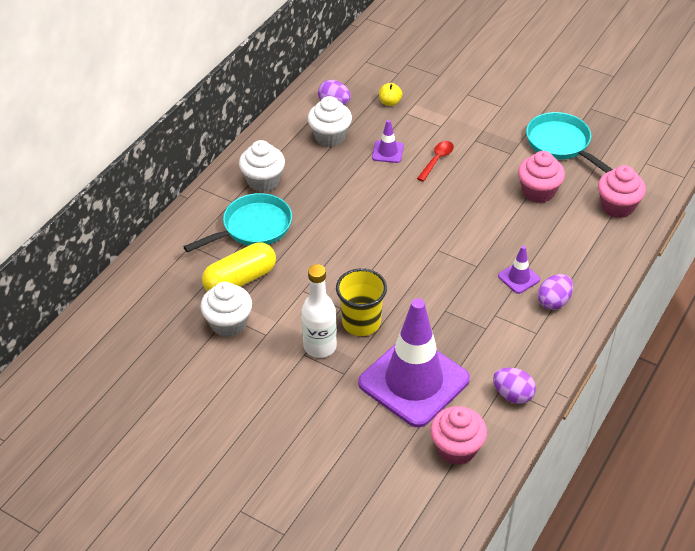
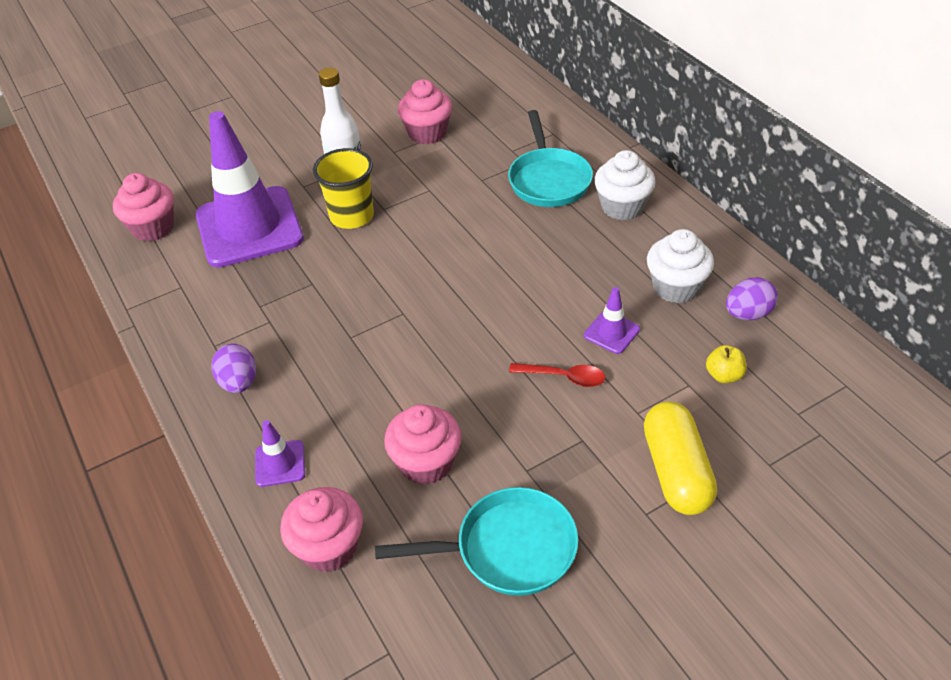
camera: 120 degrees right, 0 degrees up
(228, 323) = (427, 133): white cupcake -> pink cupcake
(240, 279) = (478, 153): yellow capsule -> yellow capsule (676, 471)
(437, 160) = (564, 377): red spoon -> red spoon turned 45 degrees counterclockwise
(513, 395) = (163, 290): purple egg -> none
(519, 278) = (300, 367): purple traffic cone -> purple traffic cone (280, 463)

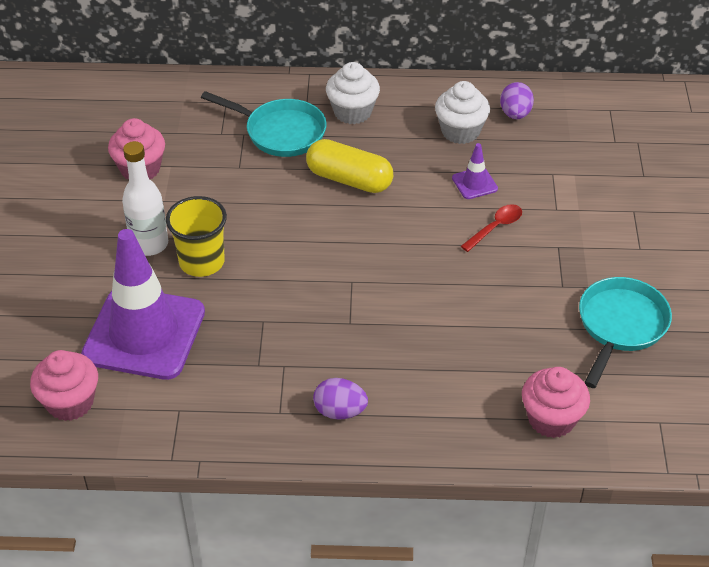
camera: 60 degrees left, 0 degrees up
(280, 463) = (450, 417): purple traffic cone -> none
(426, 463) = (515, 334): pink cupcake -> none
(676, 471) = (618, 217): yellow capsule -> yellow capsule (349, 179)
(724, 375) = (558, 154): yellow apple -> none

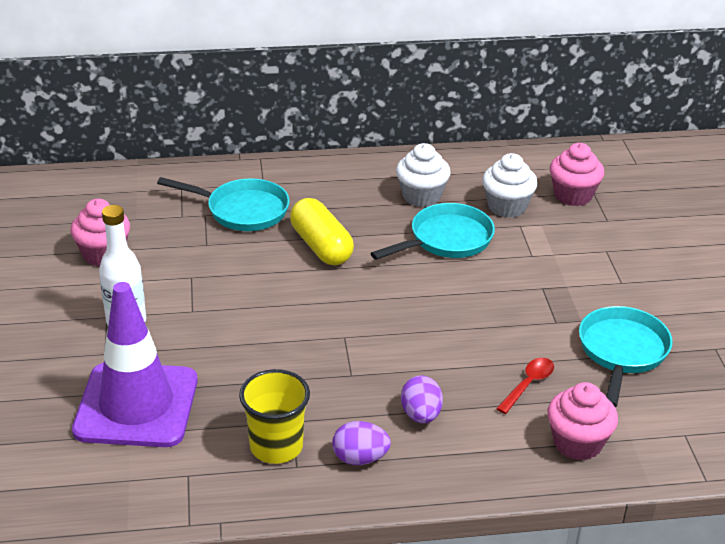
camera: 10 degrees left, 10 degrees down
(70, 402) = (67, 480): pink cupcake -> pink cupcake (573, 195)
(201, 262) = (185, 333): yellow cup -> yellow cup (276, 446)
(349, 179) = (321, 246): yellow capsule -> yellow capsule turned 45 degrees clockwise
(352, 112) = (311, 188): white cupcake -> white cupcake (507, 206)
(474, 183) = (446, 240): purple traffic cone -> turquoise pan
(495, 227) = (477, 276): red spoon -> red spoon (528, 384)
(515, 114) = (470, 178): purple egg -> purple egg (421, 415)

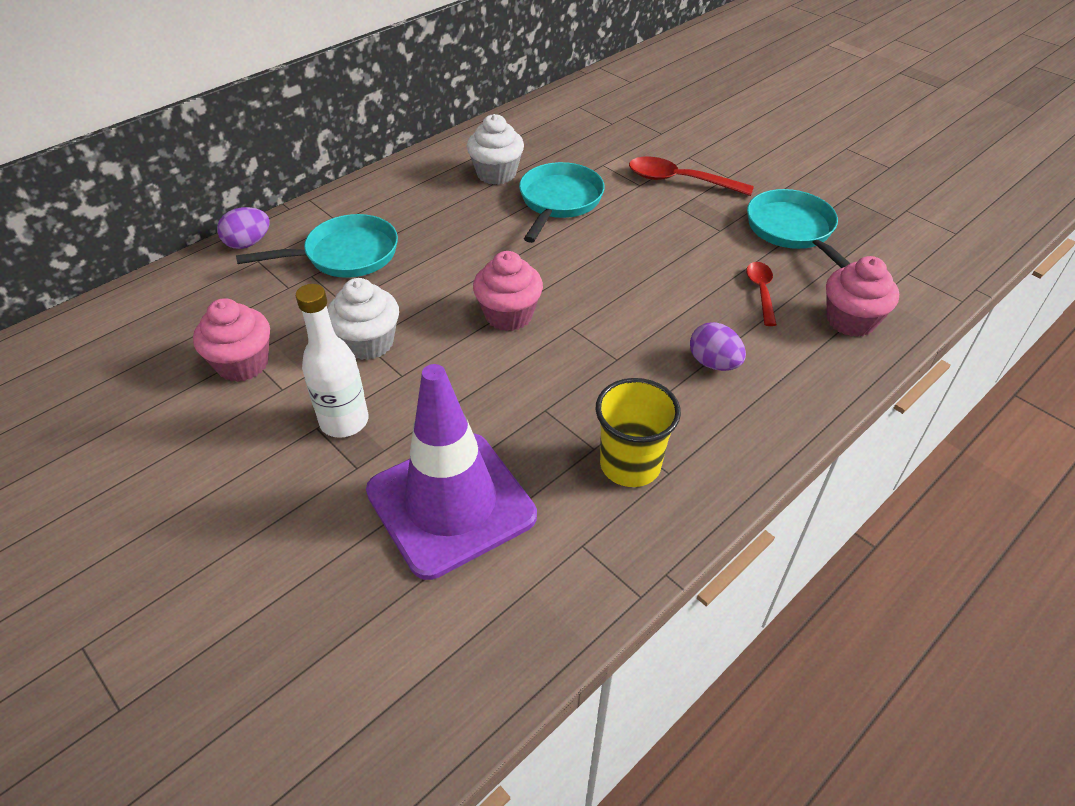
camera: 35 degrees left, 10 degrees up
(321, 246) = (458, 255): yellow capsule -> none
(360, 458) = (712, 432): purple egg -> purple egg (248, 243)
(507, 206) = (575, 153): white cupcake -> white cupcake (368, 343)
(571, 267) = (679, 181): none -> red spoon
(573, 195) = (614, 124): pink cupcake -> pink cupcake (508, 315)

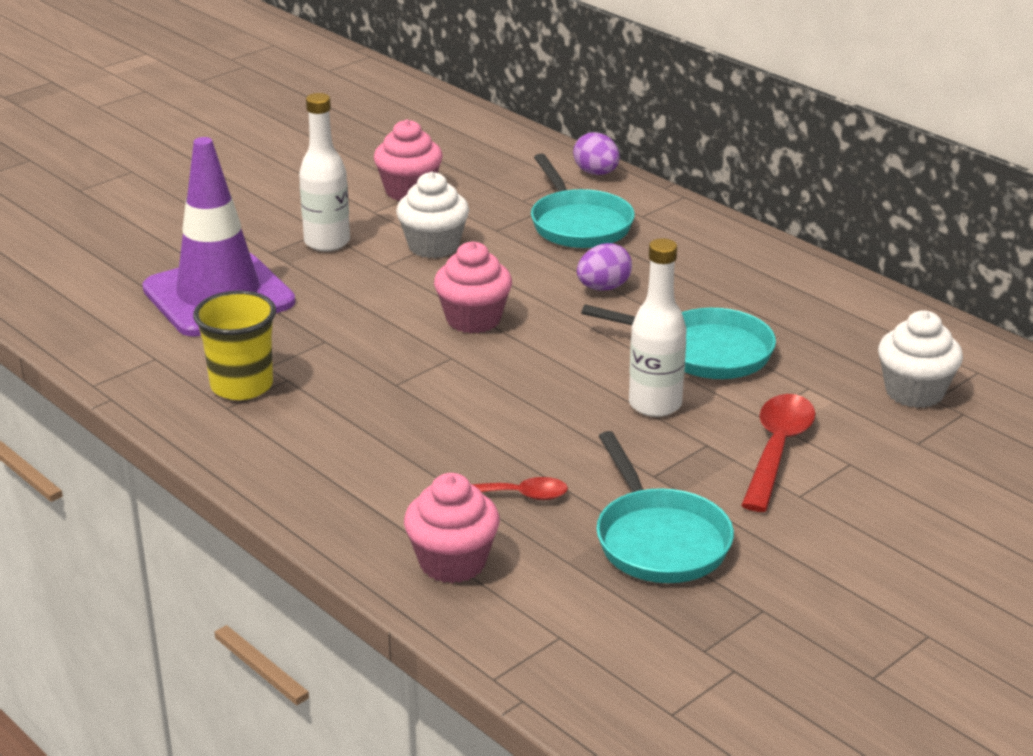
camera: 90 degrees right, 15 degrees down
(496, 174) = (764, 307): white cupcake -> white cupcake (914, 392)
(632, 226) = (655, 404): none -> white bottle
(714, 363) = (381, 447): purple egg -> purple egg (603, 288)
(792, 230) = (659, 540): turquoise pan -> turquoise pan turned 90 degrees clockwise

